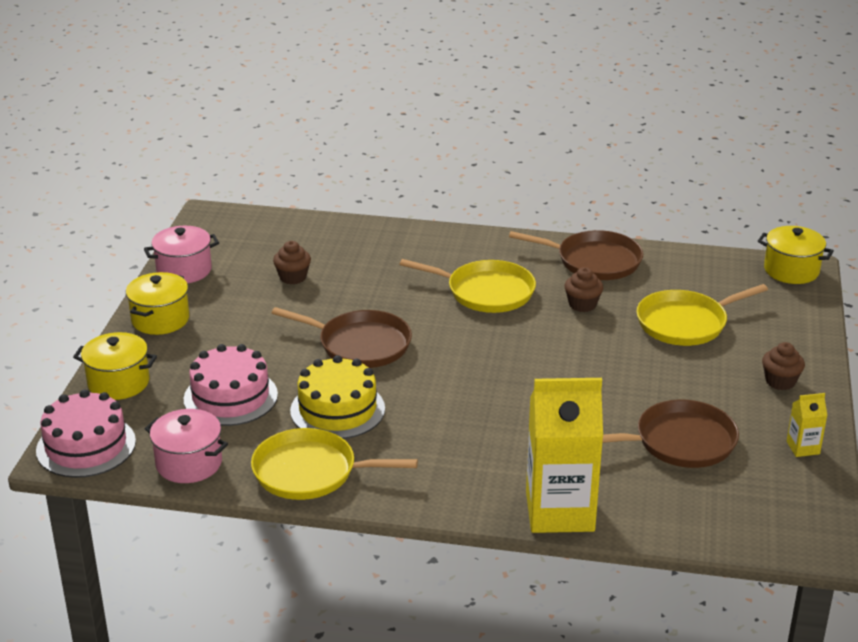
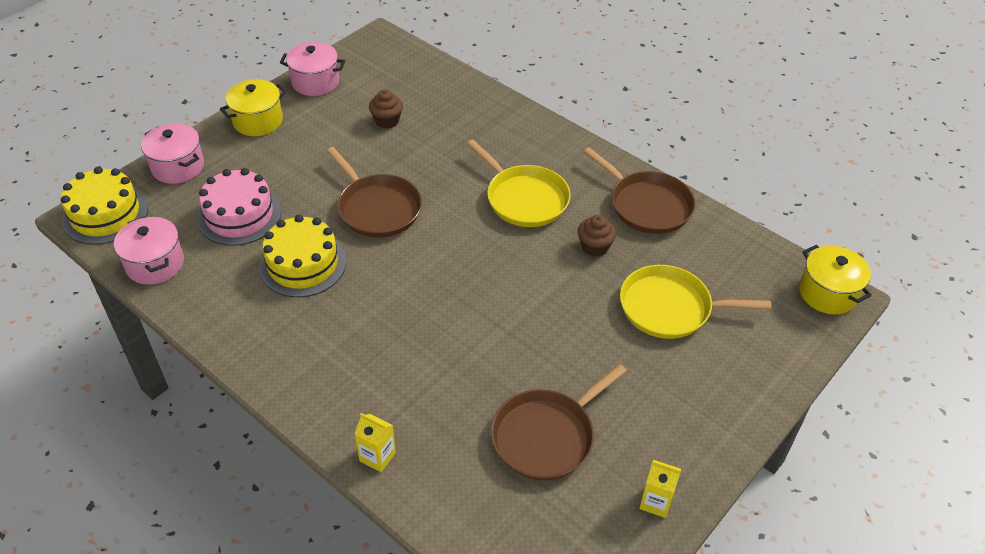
camera: 30 degrees right, 15 degrees up
(86, 446) = (105, 214): pink cake -> yellow cake
(118, 383) = (178, 167): yellow pot -> pink pot
(310, 472) = (228, 315): yellow pan -> none
(559, 511) = (377, 456): yellow carton -> yellow carton, size x0.43
(680, 442) = (547, 436): brown pan -> brown pan turned 120 degrees clockwise
(780, 381) = (702, 415): brown cupcake -> none

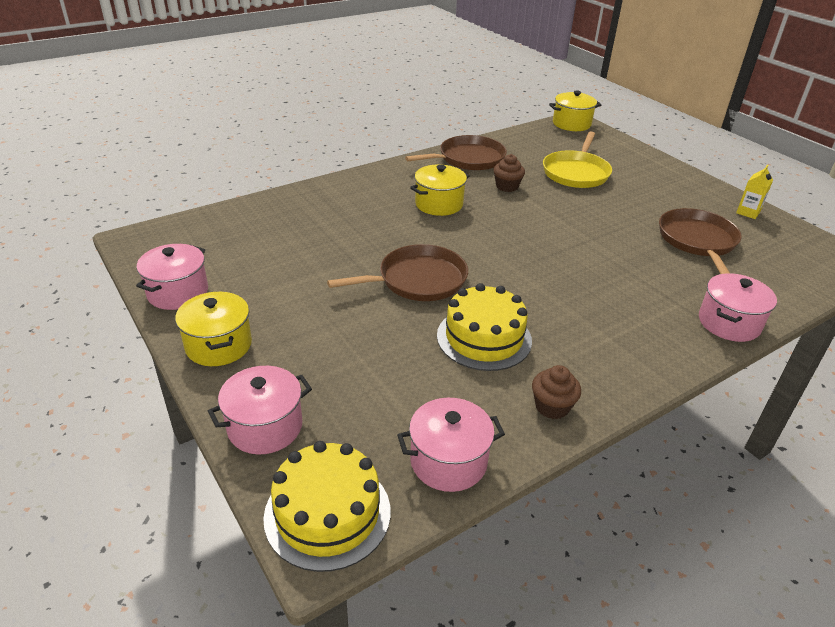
camera: 75 degrees left, 10 degrees down
(239, 215) = (387, 377): pink cake -> none
(377, 456) = (729, 323): yellow carton -> pink pot
(387, 121) = (285, 255): brown cupcake -> brown cupcake (552, 407)
(524, 198) = (439, 204): yellow pan -> yellow pot
(547, 436) = (697, 241): brown pan -> brown pan turned 150 degrees counterclockwise

